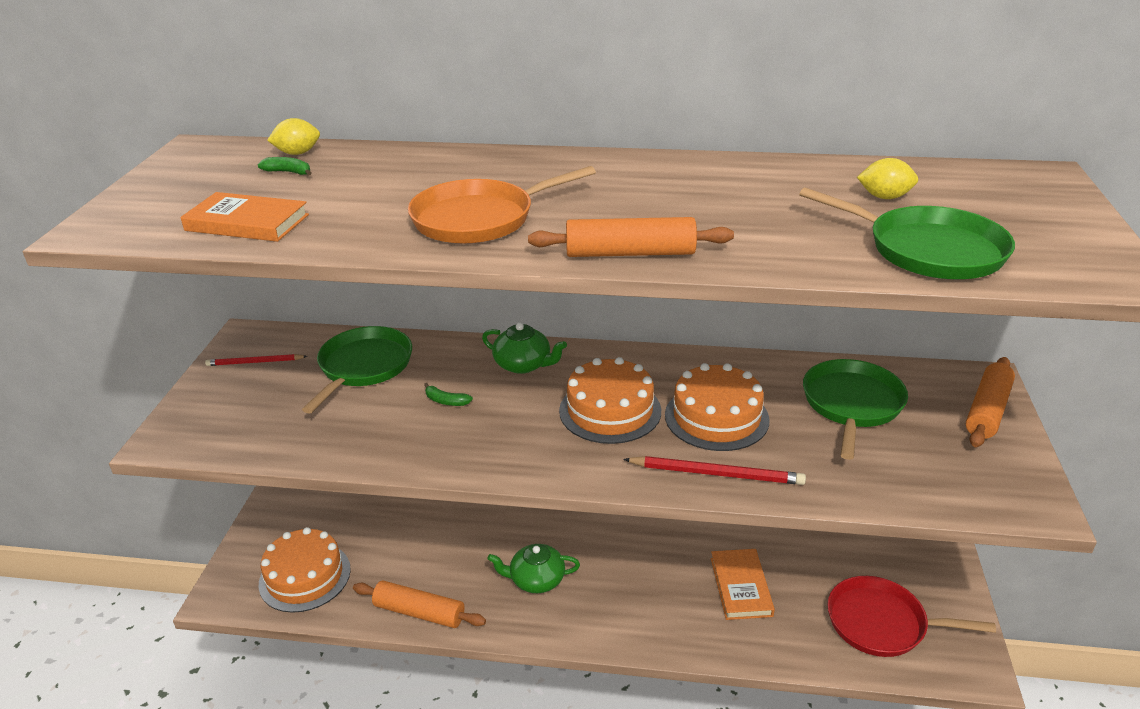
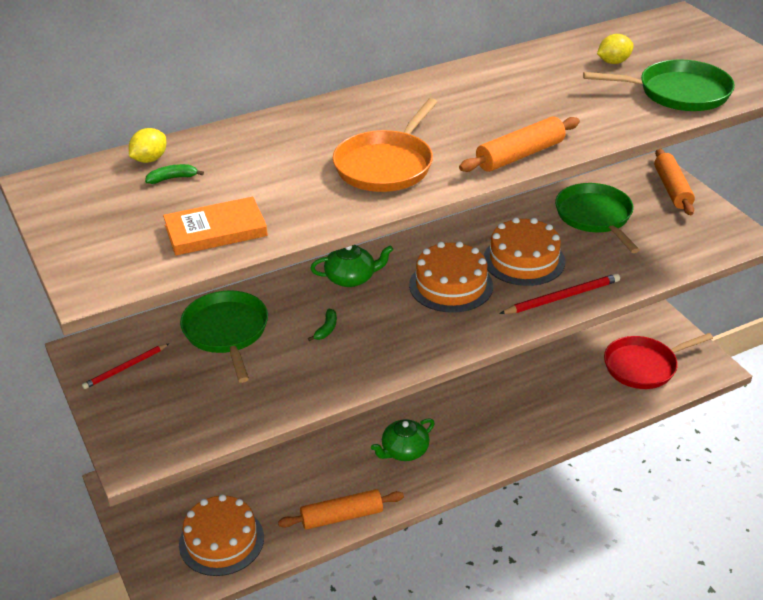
camera: 35 degrees left, 5 degrees up
(446, 401) = (326, 329): green banana -> green banana turned 60 degrees counterclockwise
(741, 587) = (543, 386): orange book -> none

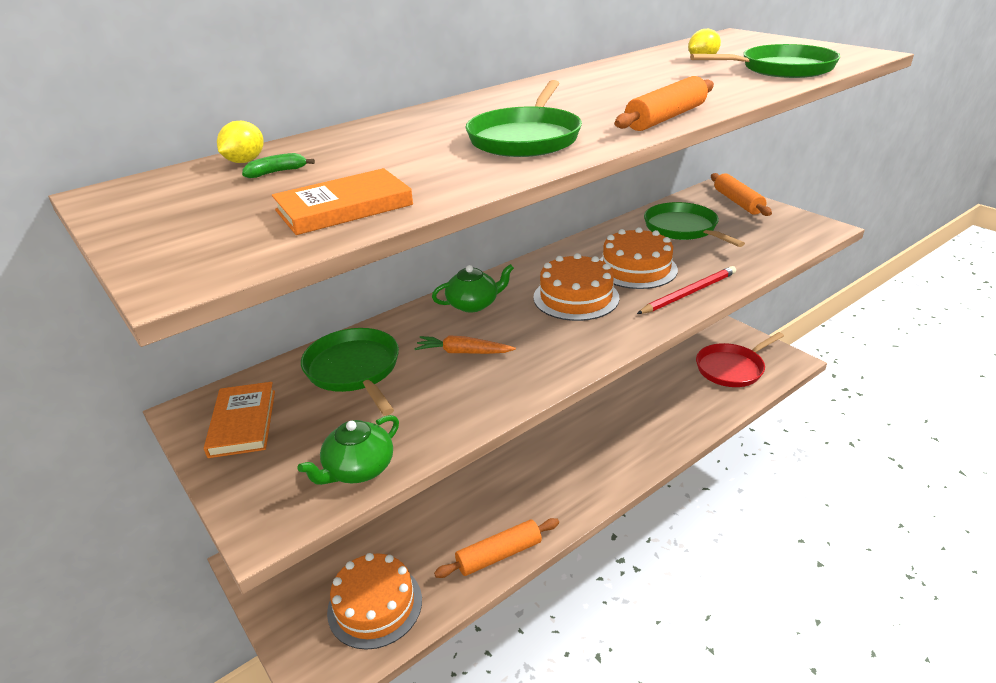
camera: 10 degrees left, 5 degrees down
(125, 368) = (243, 423): red pencil -> orange book
(326, 329) = (463, 352): green banana -> orange carrot
(386, 165) = (526, 138): orange pan -> green pan
(404, 451) = (542, 477): green teapot -> green teapot (358, 469)

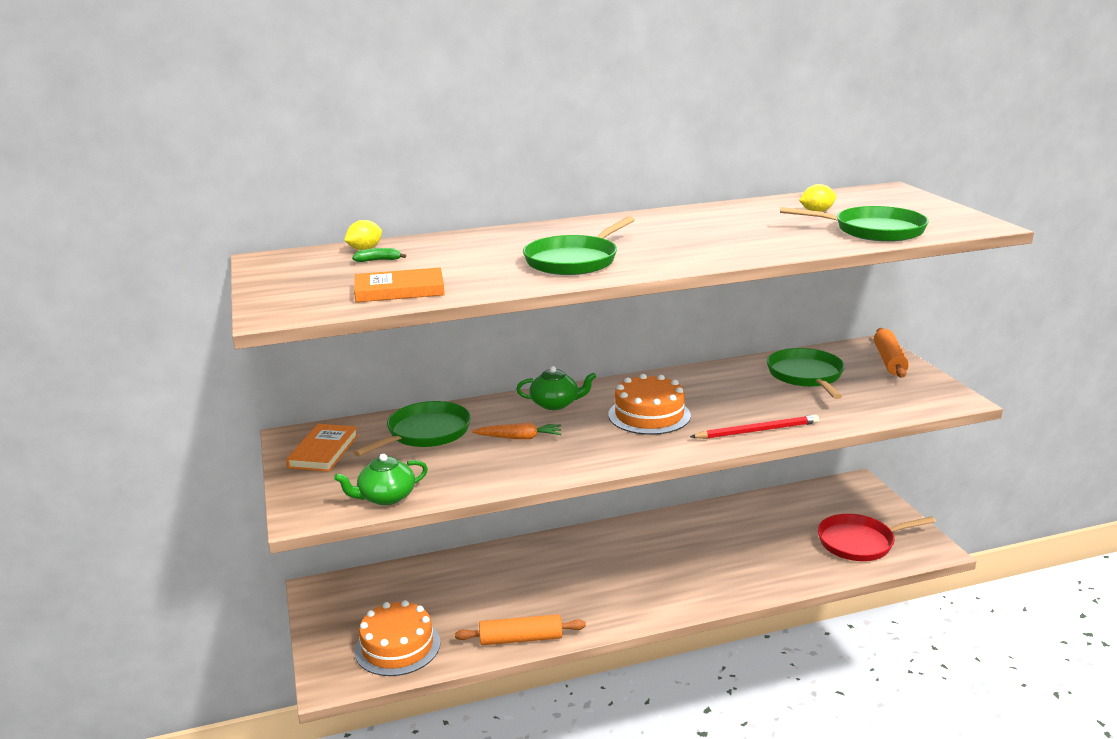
camera: 20 degrees right, 10 degrees down
(354, 370) = (425, 433): green pan -> green pan turned 45 degrees clockwise
(463, 352) = (519, 438): orange carrot -> orange carrot turned 150 degrees clockwise
(636, 268) = (726, 402): orange cake -> none
(666, 118) = (703, 260): orange rolling pin -> none

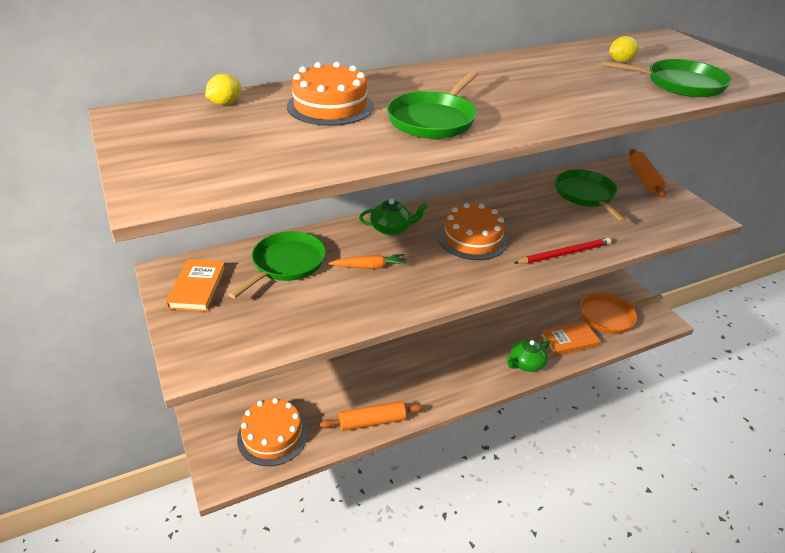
camera: 10 degrees left, 15 degrees up
(378, 260) = (243, 118): green banana -> none
(386, 497) = (265, 340): green teapot -> green teapot (526, 363)
(399, 290) = (276, 160): orange book -> orange book (569, 340)
(471, 251) = (330, 106): none -> orange cake
(859, 542) = (609, 316): red pan -> orange pan

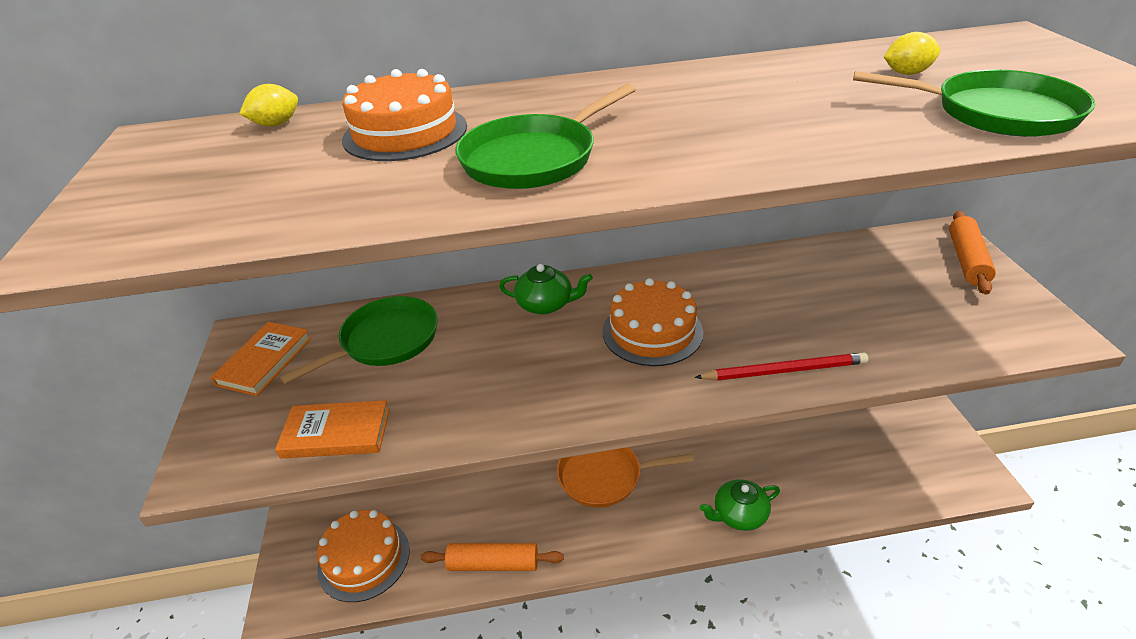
camera: 20 degrees right, 0 degrees up
(369, 267) = (489, 358): orange carrot -> none
(569, 340) = (817, 490): orange book -> orange book (336, 433)
(585, 195) = (857, 278): green pan -> none
(609, 316) = (893, 460): orange pan -> orange pan (604, 476)

